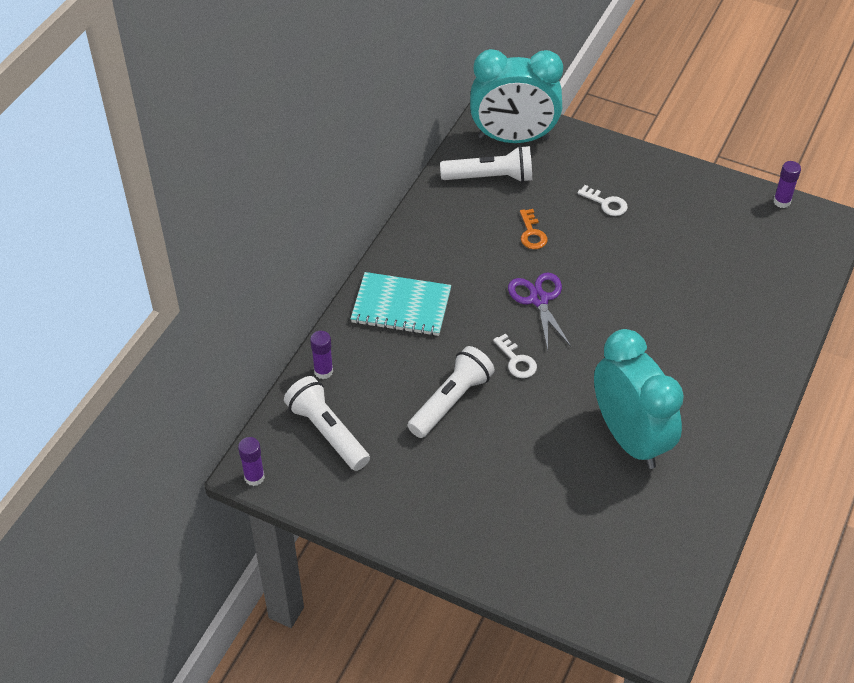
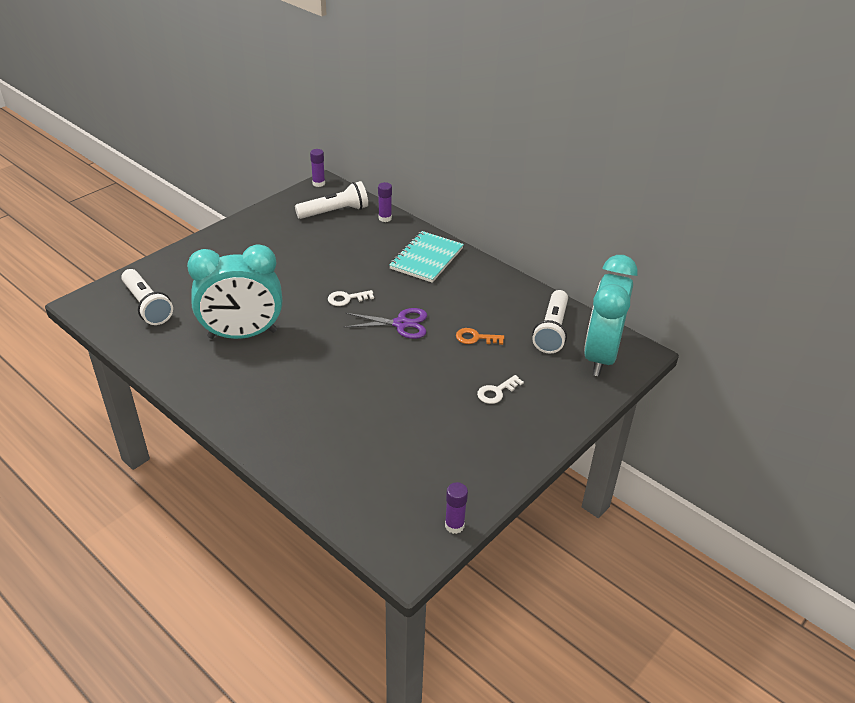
camera: 105 degrees right, 10 degrees down
(451, 401) = (329, 262): white flashlight -> white flashlight (147, 306)

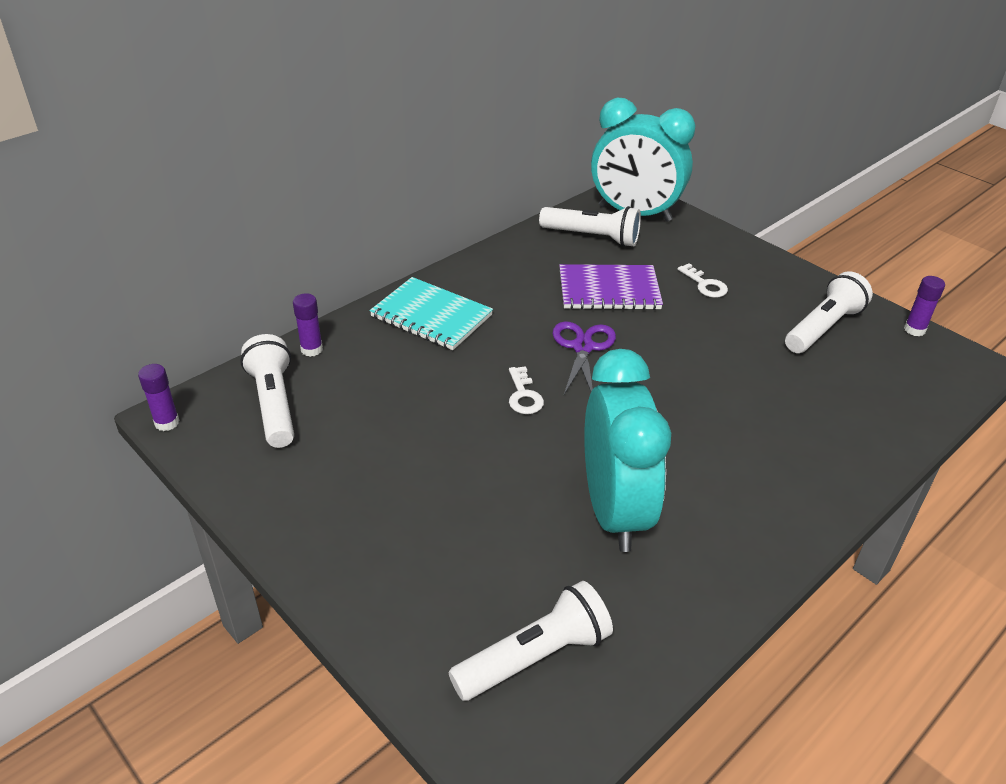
camera: 85 degrees left, 0 degrees up
(446, 460) = (823, 328): none -> white flashlight
(475, 338) = (609, 290): orange key -> purple notebook

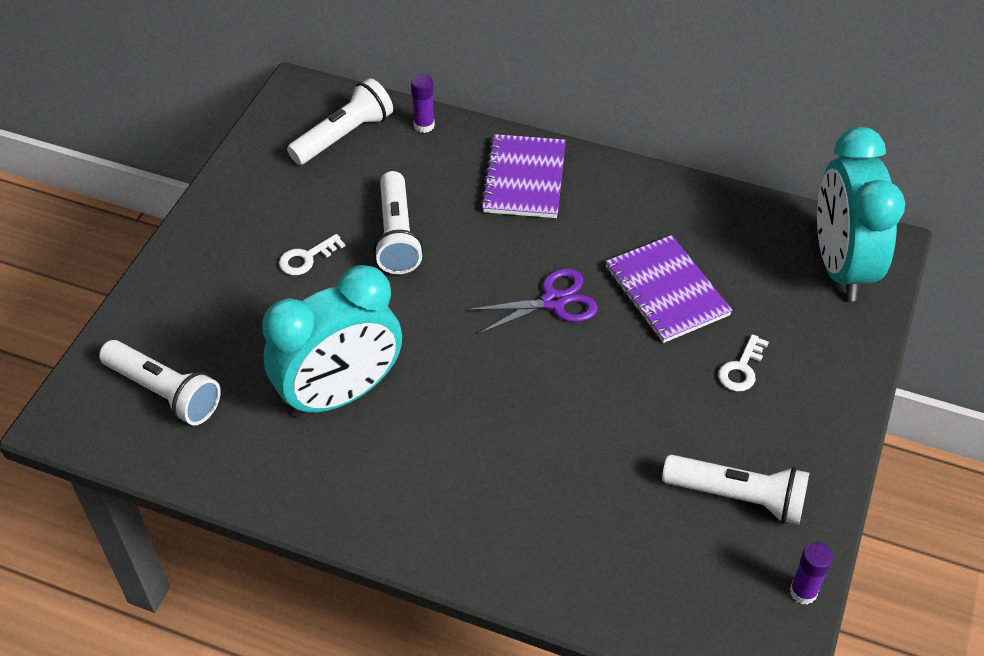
camera: 65 degrees right, 10 degrees up
(167, 423) = (288, 91): purple glue stick -> none
(431, 316) = (524, 179): turquoise notebook -> purple notebook
(524, 395) = (453, 283): white key -> white key (306, 258)
(592, 237) = (757, 246): white flashlight -> white flashlight (397, 235)

